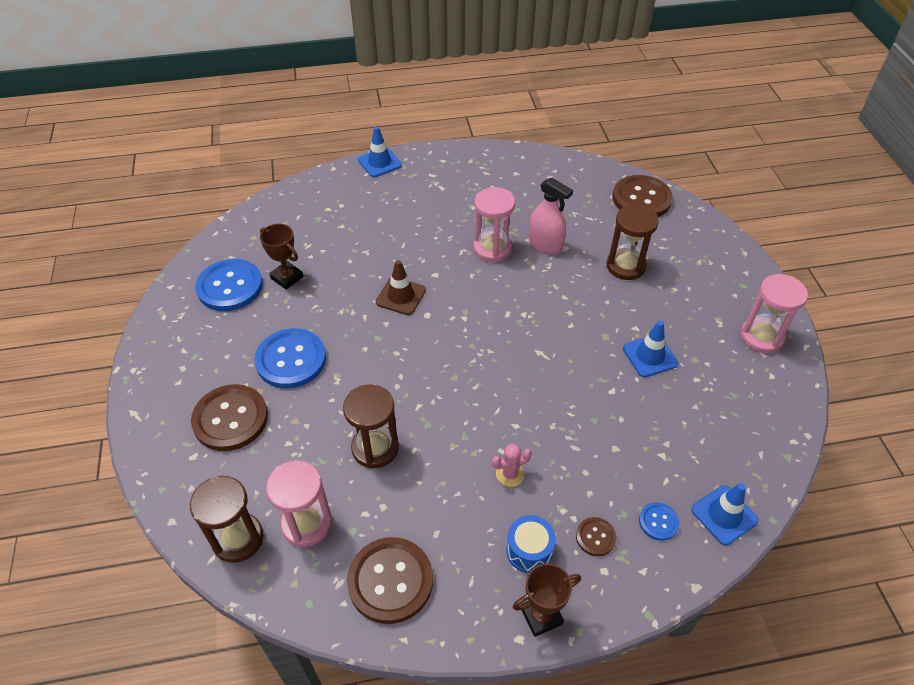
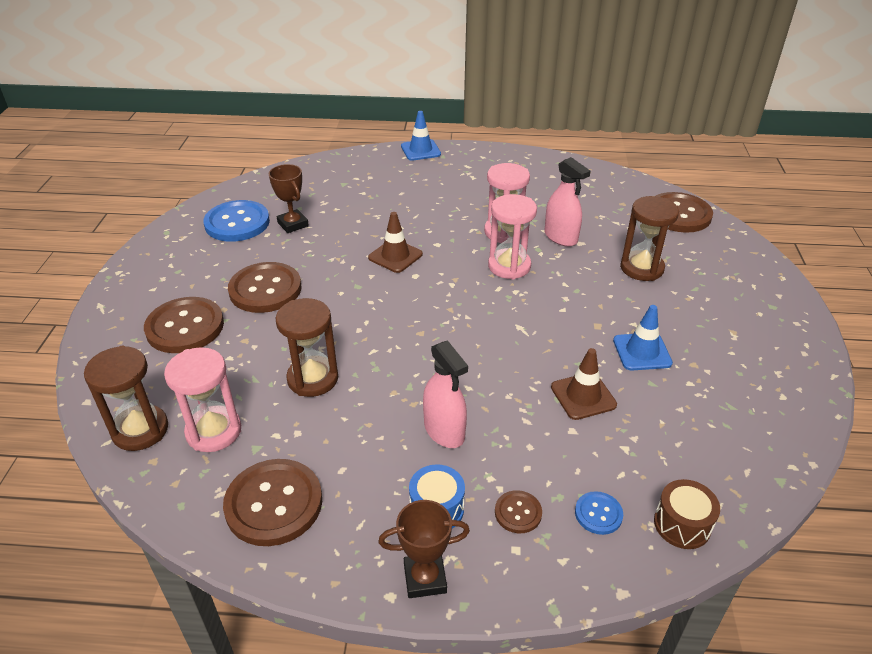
camera: 15 degrees right, 10 degrees down
(291, 360) = (265, 289): blue button -> brown button
(510, 474) = (444, 431): pink cactus -> pink spray bottle
(614, 412) = (583, 396): none -> brown traffic cone
(724, 515) = (682, 524): blue traffic cone -> brown drum
(761, 337) = (780, 357): pink hourglass -> pink hourglass (509, 266)

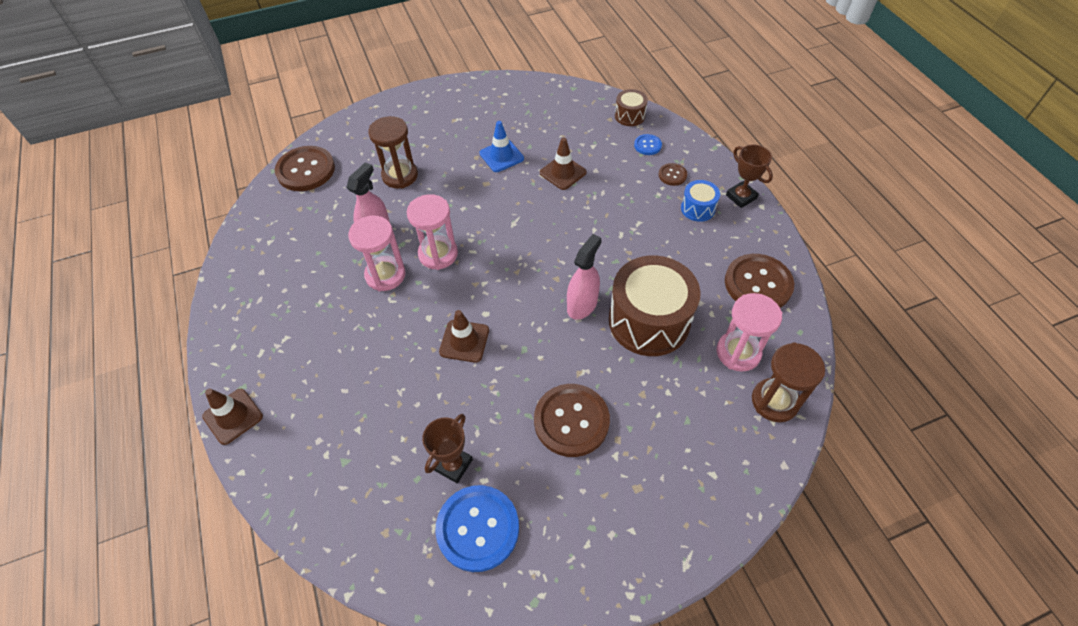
camera: 115 degrees left, 15 degrees up
(185, 327) = (660, 454): brown button -> none
(313, 379) = (649, 321): brown hourglass -> brown drum
(420, 150) = (233, 416): blue traffic cone -> brown traffic cone
(444, 431) = (640, 227): pink spray bottle -> pink spray bottle (582, 305)

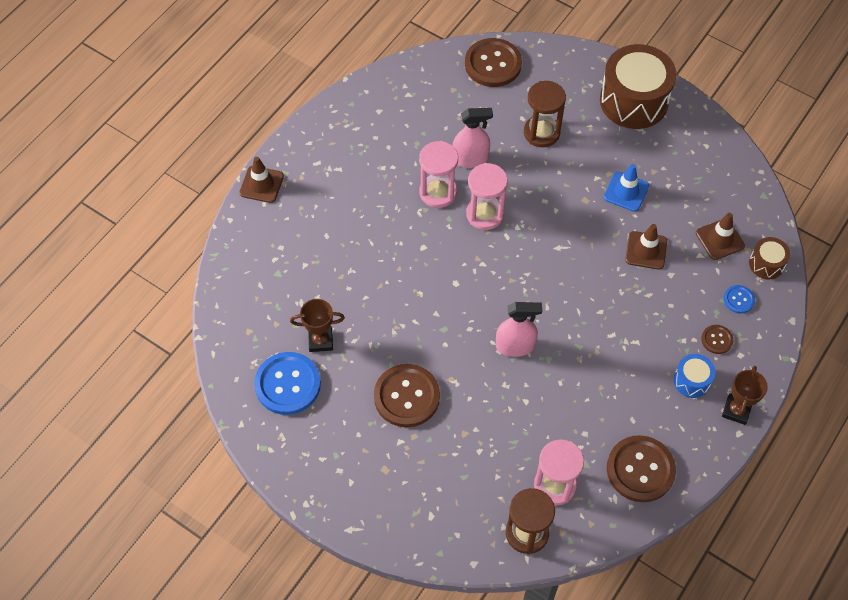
camera: 55 degrees right, 5 degrees up
(464, 341) = (420, 284): brown traffic cone -> brown traffic cone (719, 239)
(649, 321) = (536, 403): brown drum -> brown drum (633, 101)

